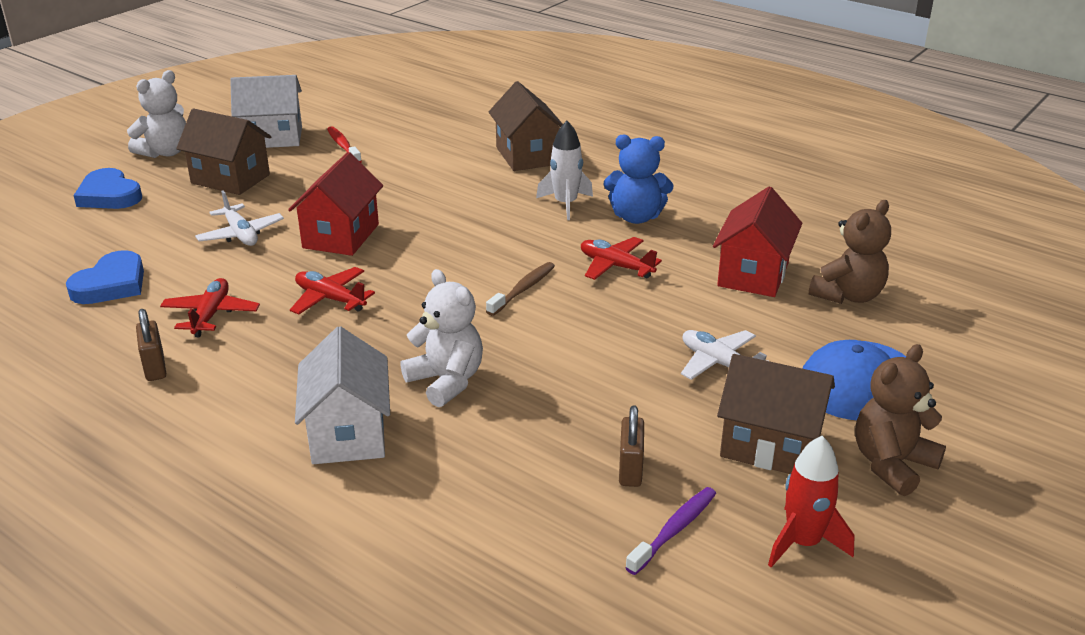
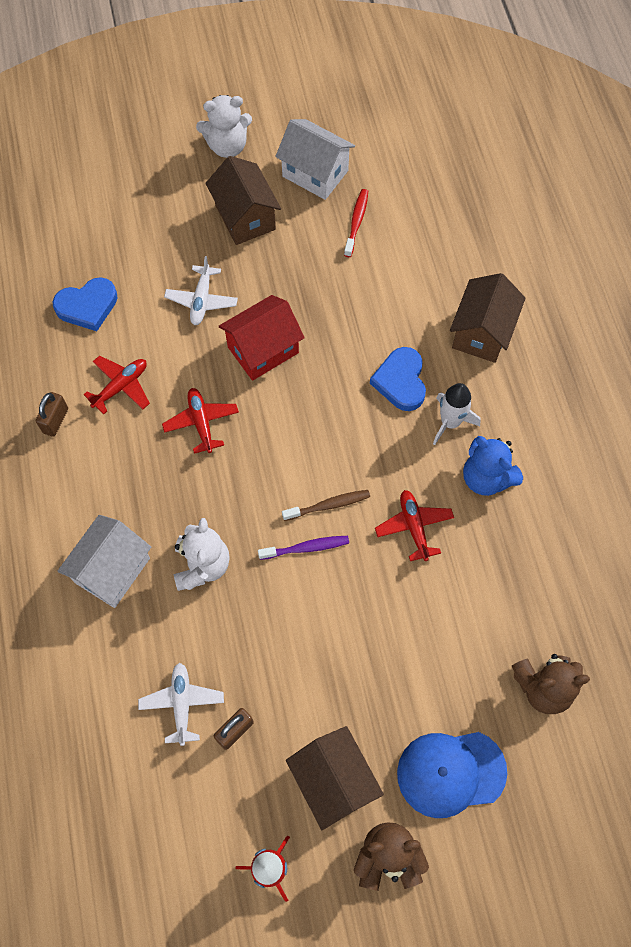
camera: 40 degrees right, 35 degrees up
(109, 195) = (154, 186): blue heart -> blue heart (400, 381)
(674, 530) = (213, 798): purple toothbrush -> purple toothbrush (306, 548)
(719, 364) = (380, 684): white plane -> white plane (182, 704)
(753, 274) = (501, 611): red house -> none

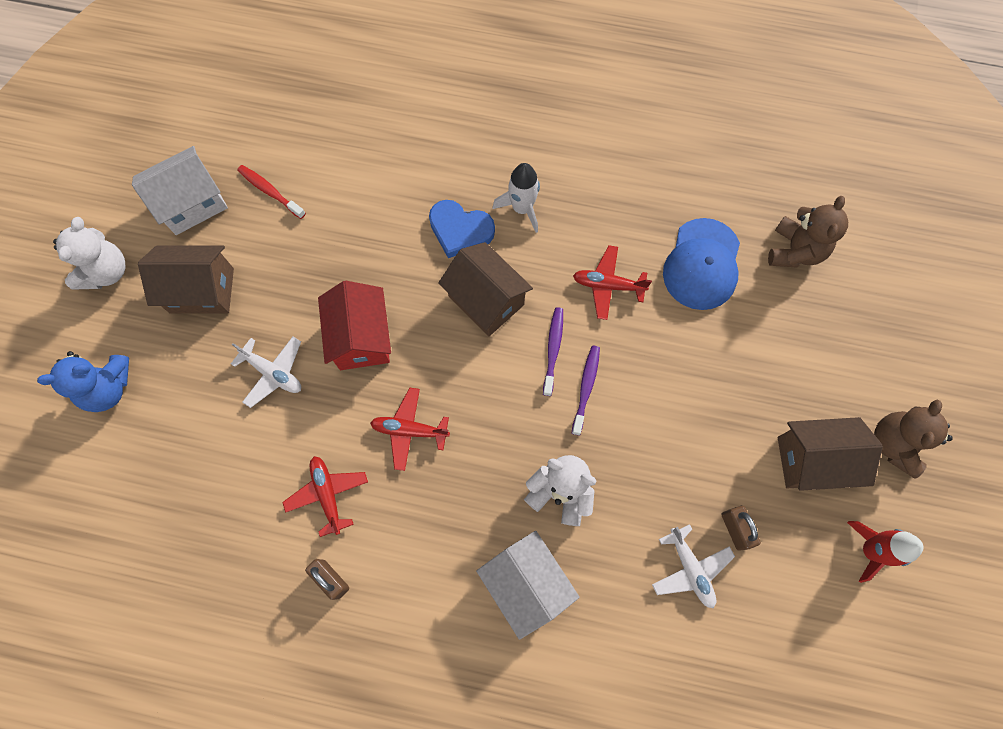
camera: 65 degrees left, 5 degrees up
(87, 306) = (213, 492): blue heart -> none
(182, 704) = (690, 569): white plane -> white plane turned 135 degrees counterclockwise
(328, 505) = (553, 349): brown toothbrush -> purple toothbrush
(450, 772) = (840, 358): blue cap -> blue cap (702, 264)
(482, 332) = (447, 140): brown house -> brown house (486, 300)
(486, 477) = (589, 204): blue teddy bear -> blue teddy bear (108, 388)

